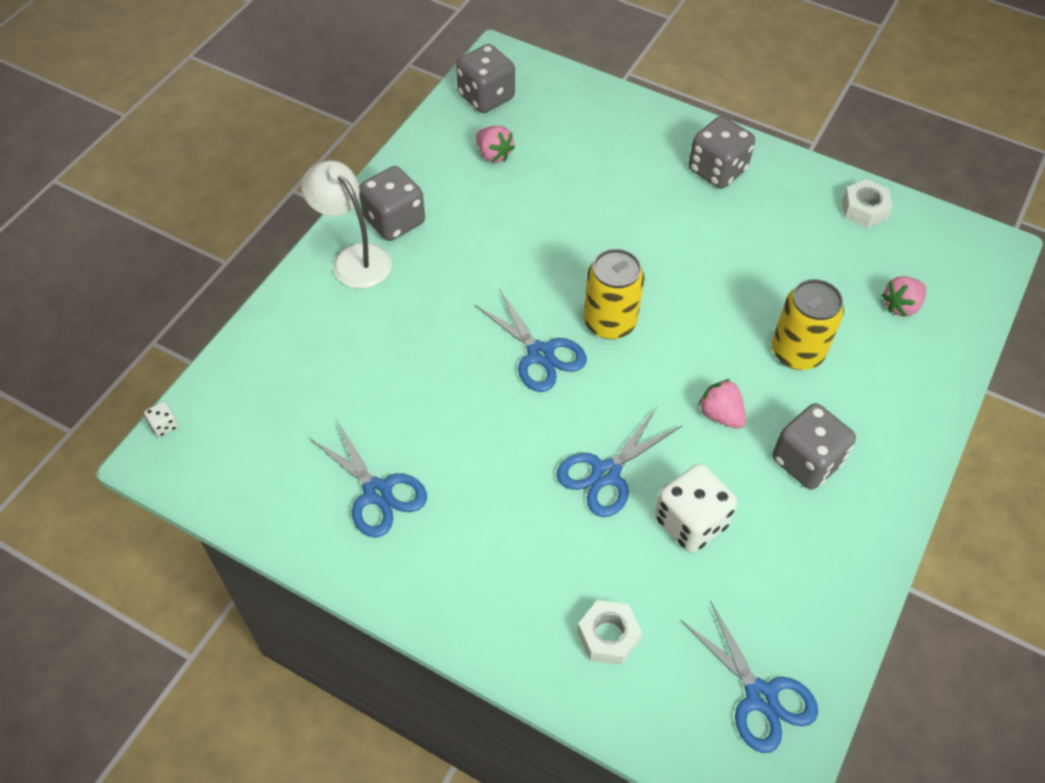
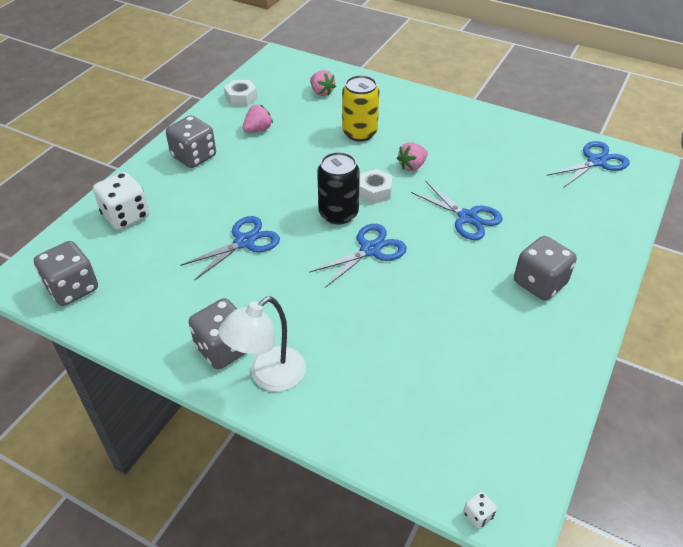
camera: 90 degrees left, 10 degrees down
(377, 492) = (511, 340): blue scissors -> blue scissors (244, 242)
(493, 154) = (151, 281): pink strawberry -> pink strawberry (258, 129)
(608, 636) = (583, 218): white nut -> white nut (374, 191)
(609, 322) = (338, 213): yellow can -> black can
(690, 522) = (494, 182): white dice -> white dice (126, 216)
(806, 461) = (440, 135): grey dice -> grey dice (539, 283)

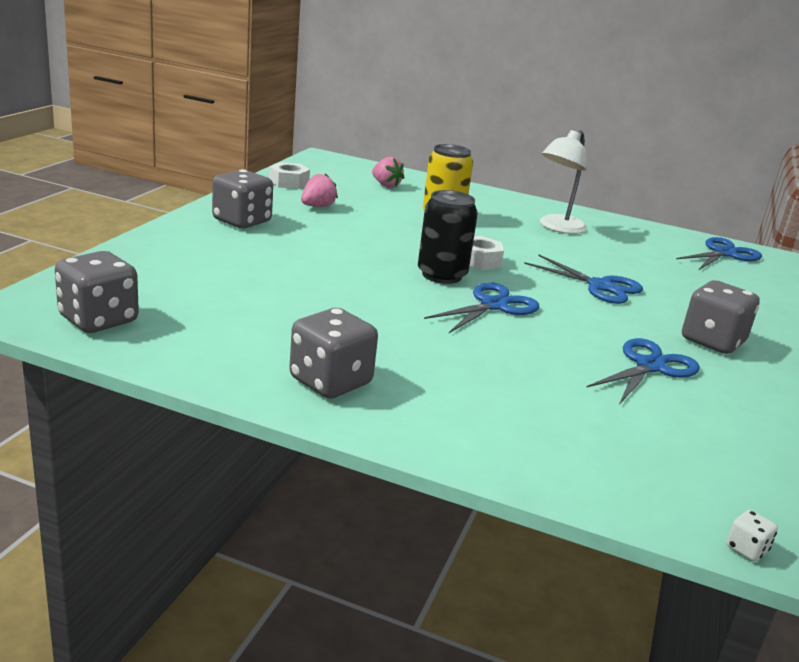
camera: 10 degrees left, 20 degrees down
(126, 216) = (162, 262): white dice -> none
(244, 242) = (329, 291): blue scissors -> blue scissors (650, 366)
(268, 376) = (401, 409): white lamp -> white lamp (557, 227)
(412, 166) = (516, 244): pink strawberry -> none

